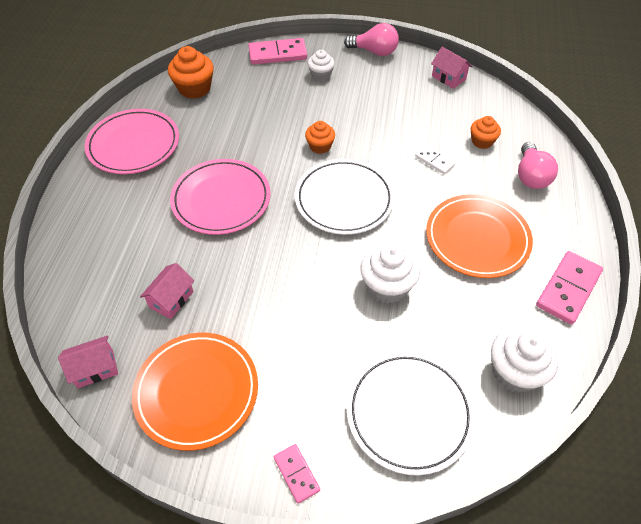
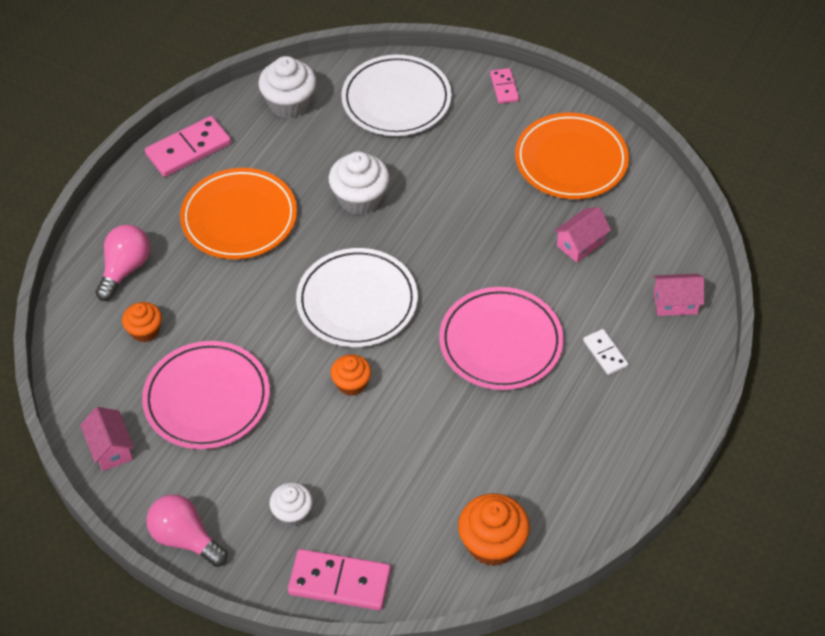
camera: 160 degrees left, 0 degrees up
(95, 368) = (661, 202): pink house -> pink house (675, 303)
(134, 145) = (598, 459): pink plate -> pink plate (207, 398)
(434, 161) = (222, 320): white domino -> white domino (605, 353)

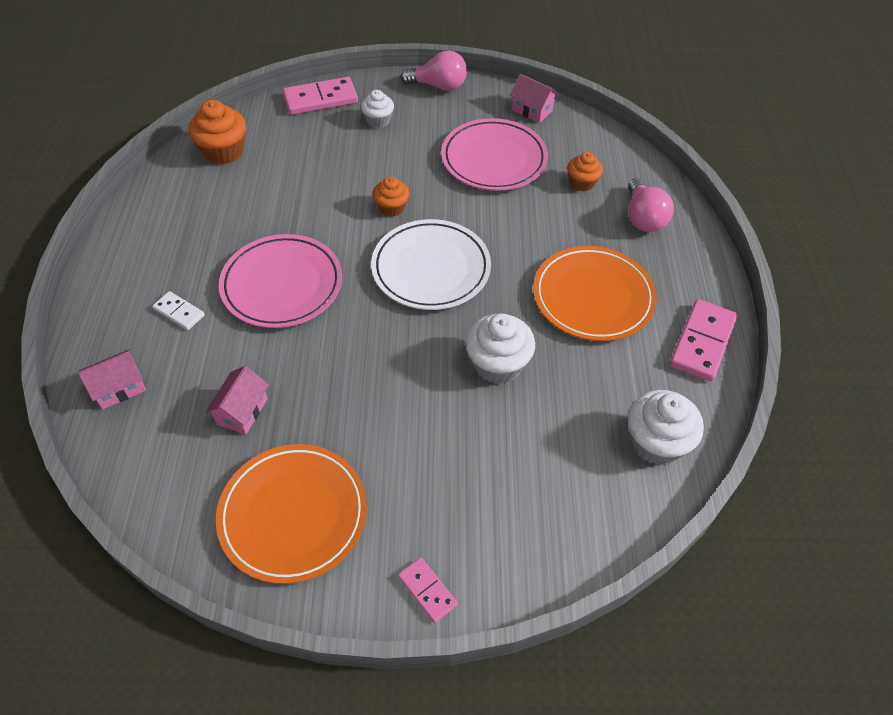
camera: 150 degrees right, 0 degrees up
(396, 100) = (545, 504): white plate -> none

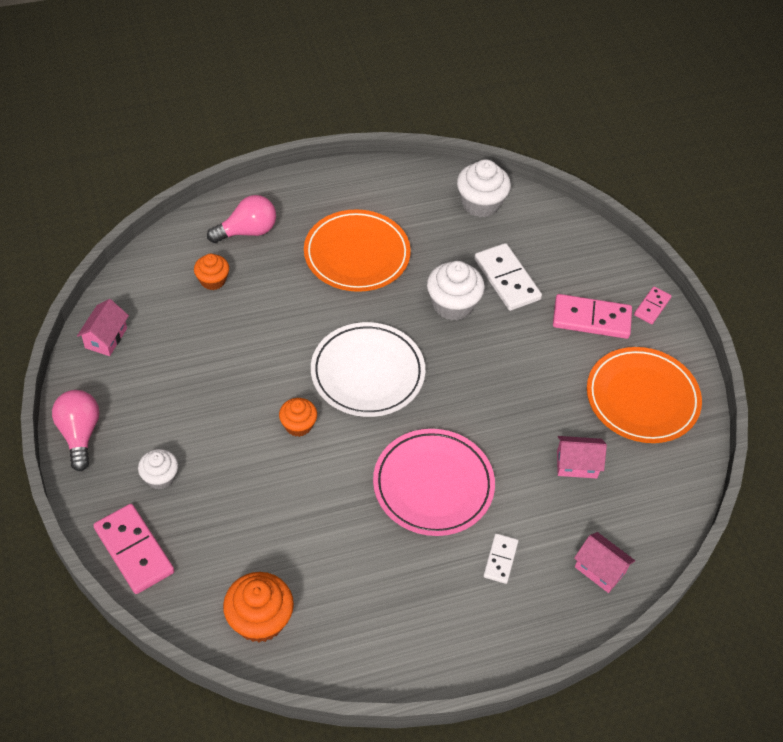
camera: 110 degrees left, 0 degrees up
(494, 159) = (198, 356): pink plate -> none
(521, 430) = (506, 279): none -> white domino
(702, 342) = (377, 184): pink domino -> pink domino (591, 319)

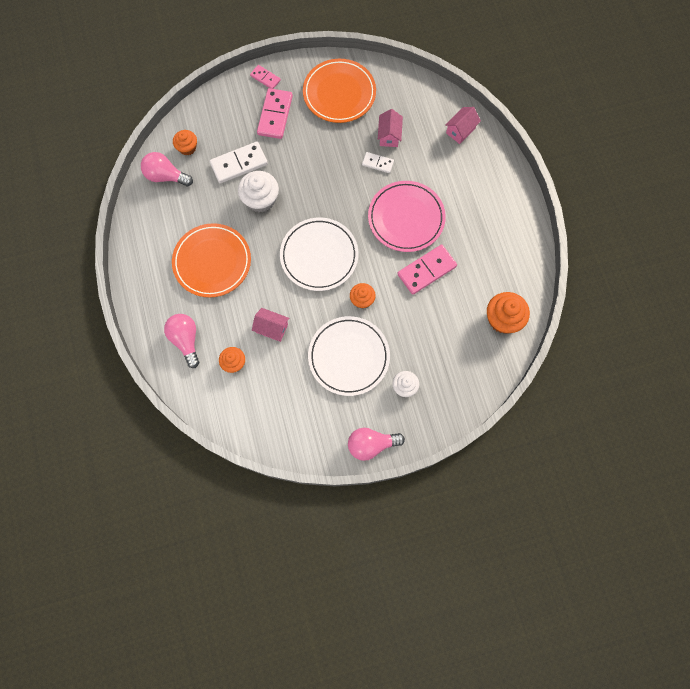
camera: 85 degrees left, 20 degrees up
(106, 338) = (287, 436): pink house -> pink house (272, 328)
(134, 550) = (459, 398): pink domino -> pink domino (426, 270)
(211, 408) = (348, 357): none -> white plate
(480, 203) = (166, 176): white cupcake -> pink light bulb
(500, 559) = (456, 183): white domino -> white domino (377, 163)
(526, 224) = (187, 148): none -> orange cupcake

